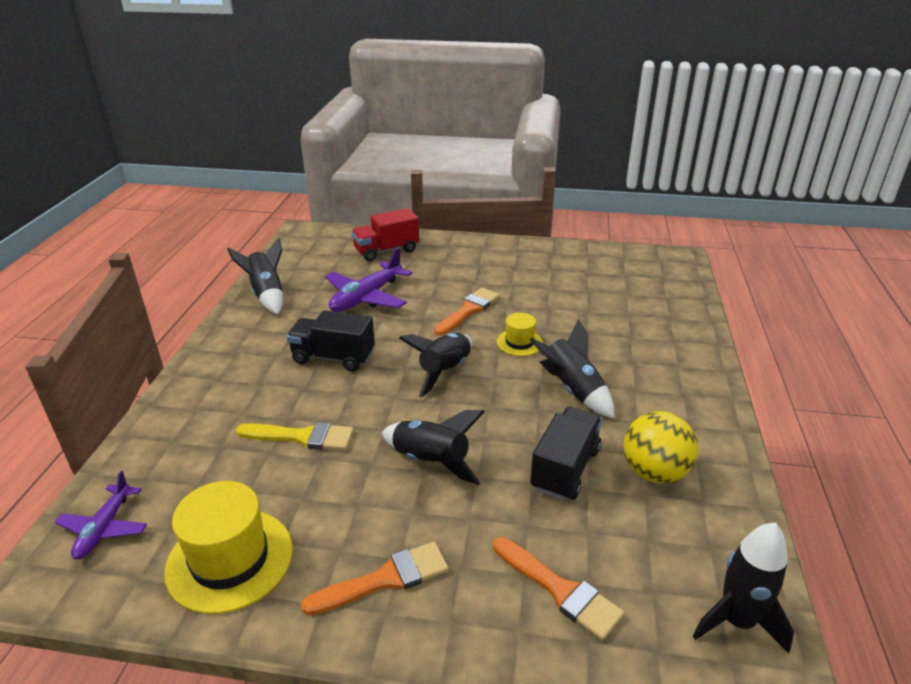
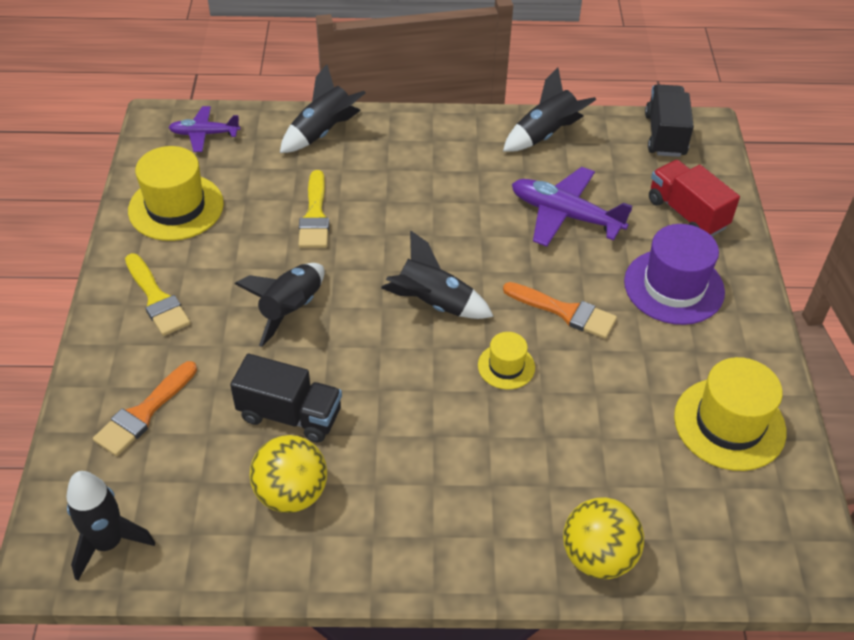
camera: 80 degrees right, 15 degrees up
(333, 357) = (440, 211): black truck -> black truck (665, 135)
(385, 579) = (157, 299): orange brush -> yellow brush
(455, 265) = (674, 287): none -> purple hat
(573, 390) = (421, 421): black rocket -> black rocket (322, 132)
(575, 265) = (729, 424): none -> yellow hat
(685, 325) = (598, 557): none -> yellow ball

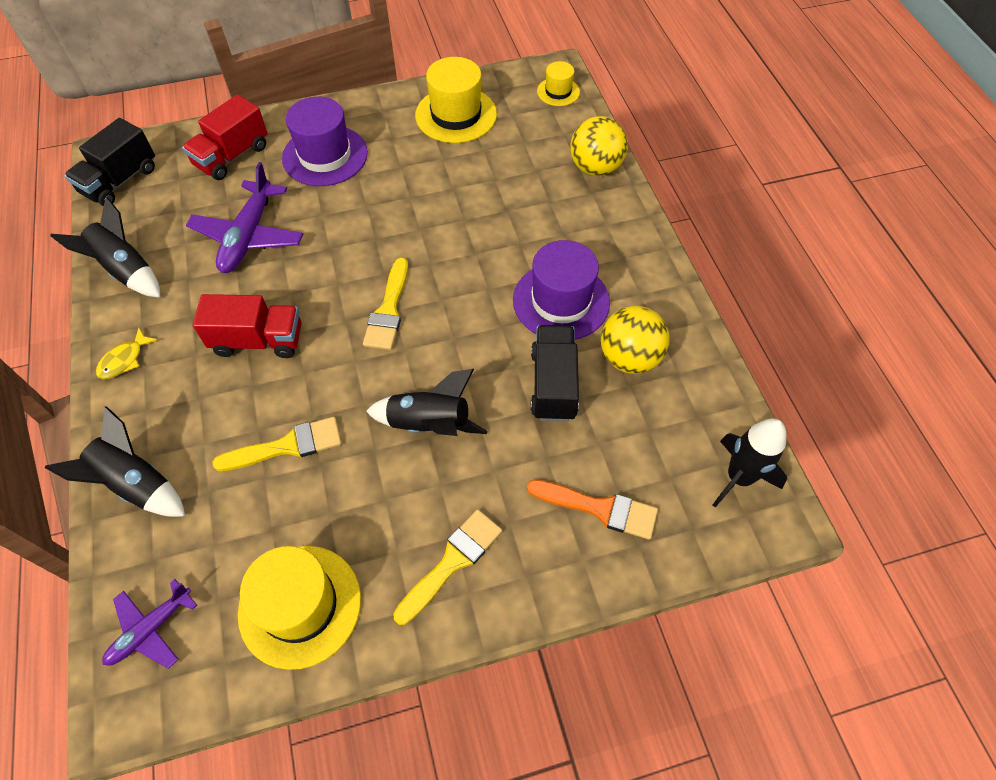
camera: 105 degrees left, 10 degrees up
(204, 134) = (151, 629): purple plane -> purple plane turned 60 degrees clockwise
(391, 452) = (561, 301): none -> purple hat
(433, 209) = (258, 340): none -> red truck
(434, 303) = (388, 310): black rocket -> yellow brush
(444, 130) = (124, 360): none -> yellow fish
(506, 366) = (445, 245): yellow hat -> yellow hat (558, 92)
(565, 312) = (372, 218): orange brush -> none
(665, 135) = (120, 181): black truck -> black truck turned 45 degrees counterclockwise

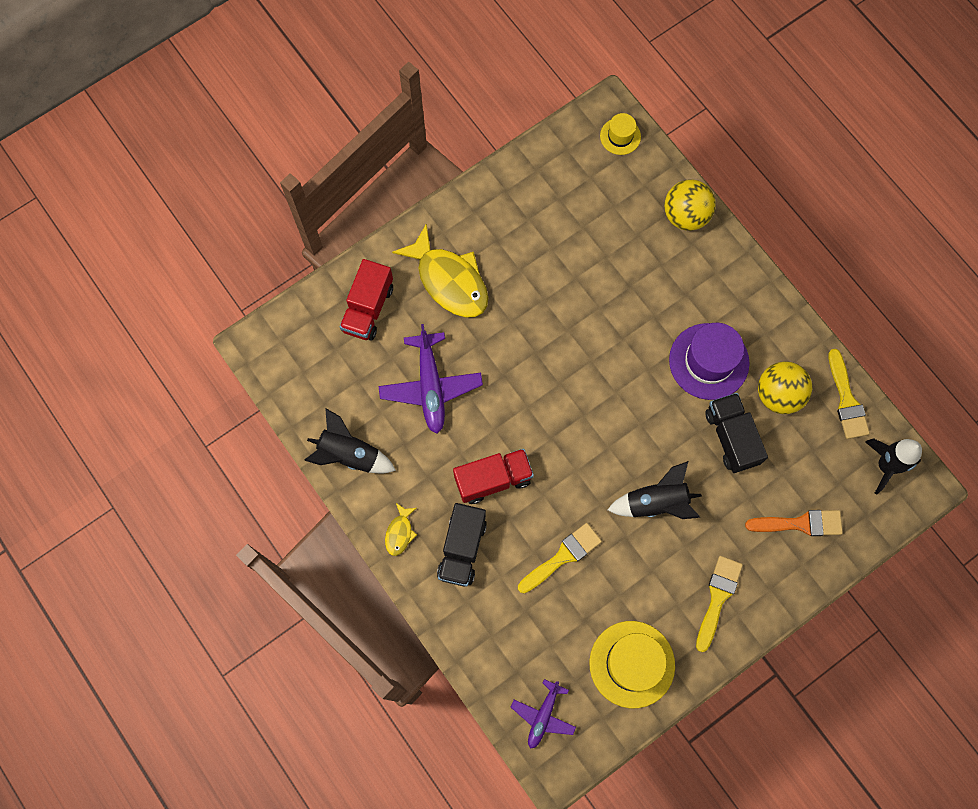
camera: 20 degrees left, 15 degrees up
(120, 181) = (286, 368): black truck -> black truck (462, 549)
(136, 484) = (471, 624): black rocket -> none
(325, 156) = (449, 280): purple hat -> yellow fish
(388, 310) = (580, 417): yellow brush -> yellow brush (846, 400)
(456, 115) = (541, 195): yellow hat -> none

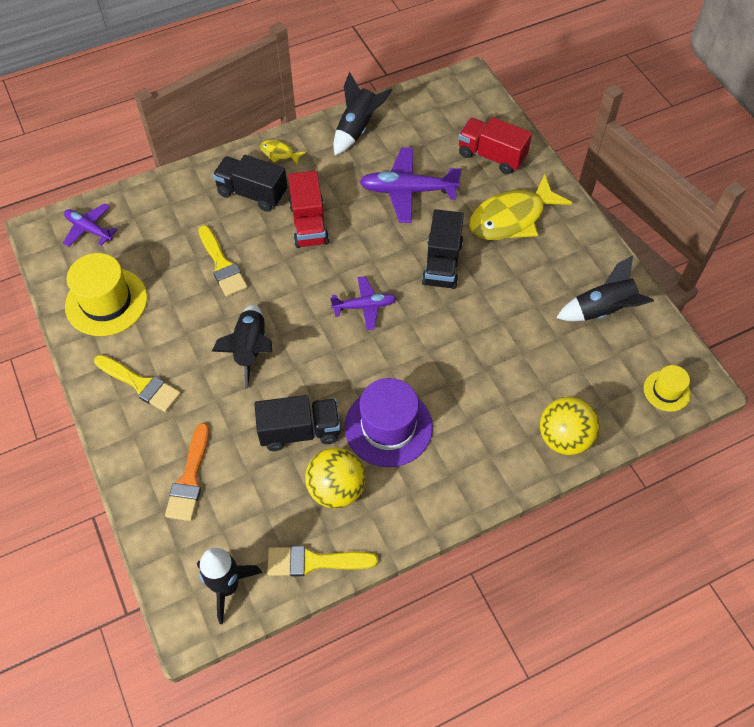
camera: 100 degrees right, 15 degrees down
(519, 339) = (442, 263): none -> black truck
(545, 191) = (602, 310): none -> black rocket
(584, 404) = (364, 306): none -> purple plane

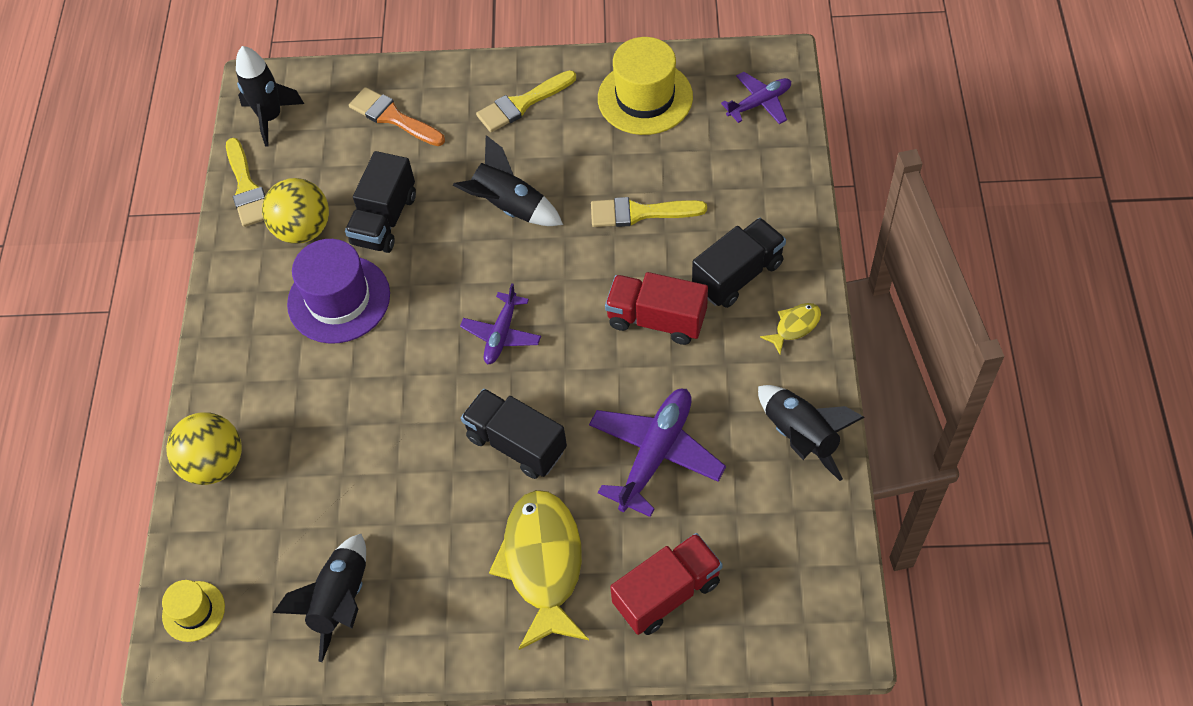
camera: 120 degrees right, 0 degrees up
(314, 562) = (246, 188): yellow brush -> yellow brush turned 135 degrees clockwise

